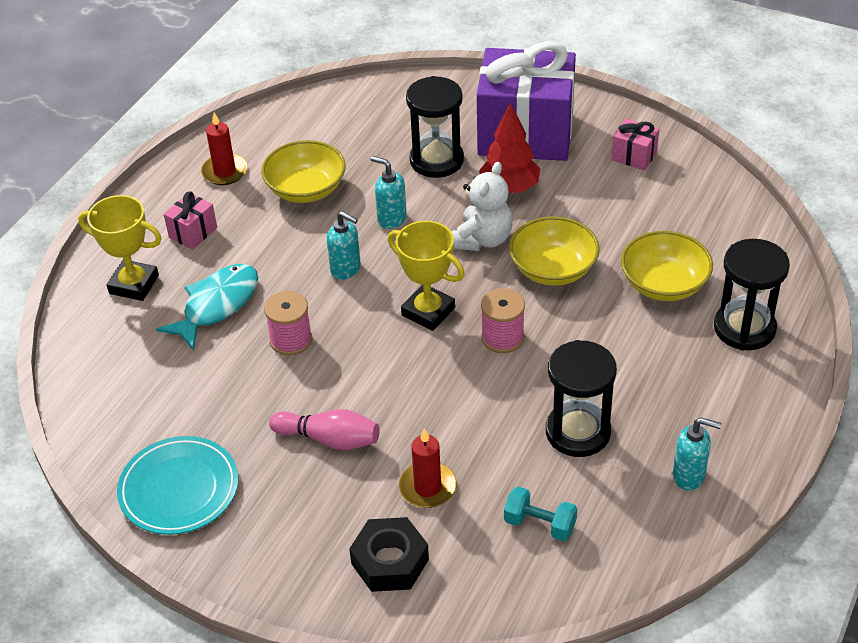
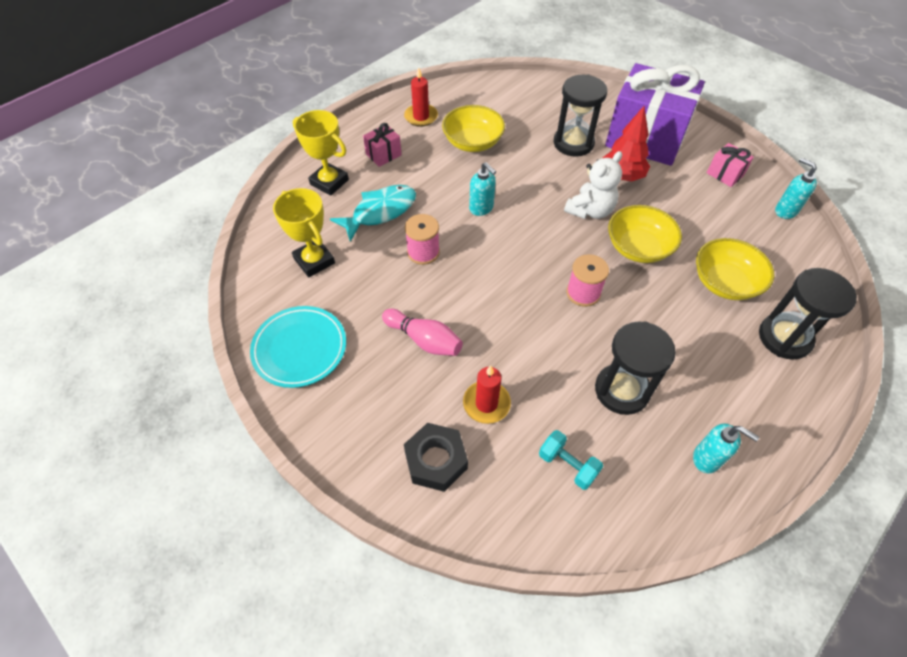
camera: 15 degrees right, 10 degrees up
(391, 219) = (527, 178): turquoise soap dispenser -> turquoise soap dispenser (785, 211)
(428, 311) = (532, 257): yellow trophy -> yellow trophy (314, 261)

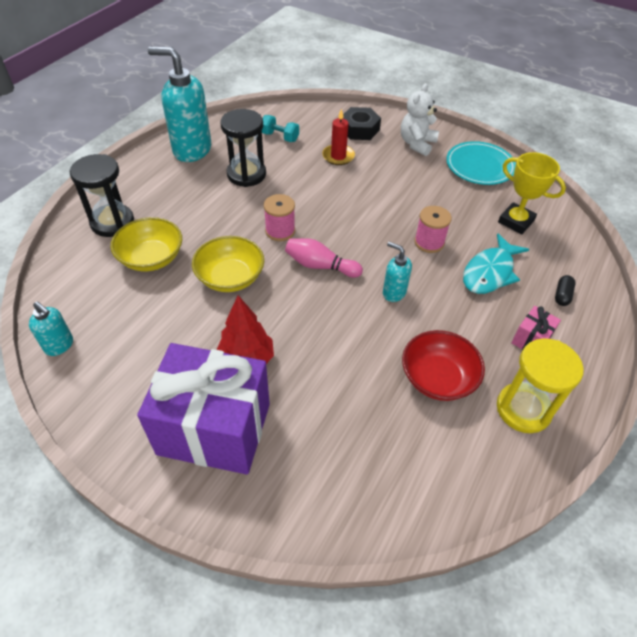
camera: 165 degrees right, 5 degrees down
(329, 182) = (562, 295): yellow trophy -> black capsule
(421, 117) = (523, 409): red candle -> yellow hourglass
(424, 340) = (396, 183): pink bowling pin -> pink bowling pin (320, 266)
(473, 142) = (438, 378): yellow bowl -> red bowl
(573, 143) = (311, 401): black hourglass -> none
(590, 210) = (280, 309): white teddy bear -> white teddy bear (417, 144)
(707, 458) = (191, 150): turquoise soap dispenser -> turquoise soap dispenser, size x2.02
(725, 174) = (117, 386): pink gift -> none

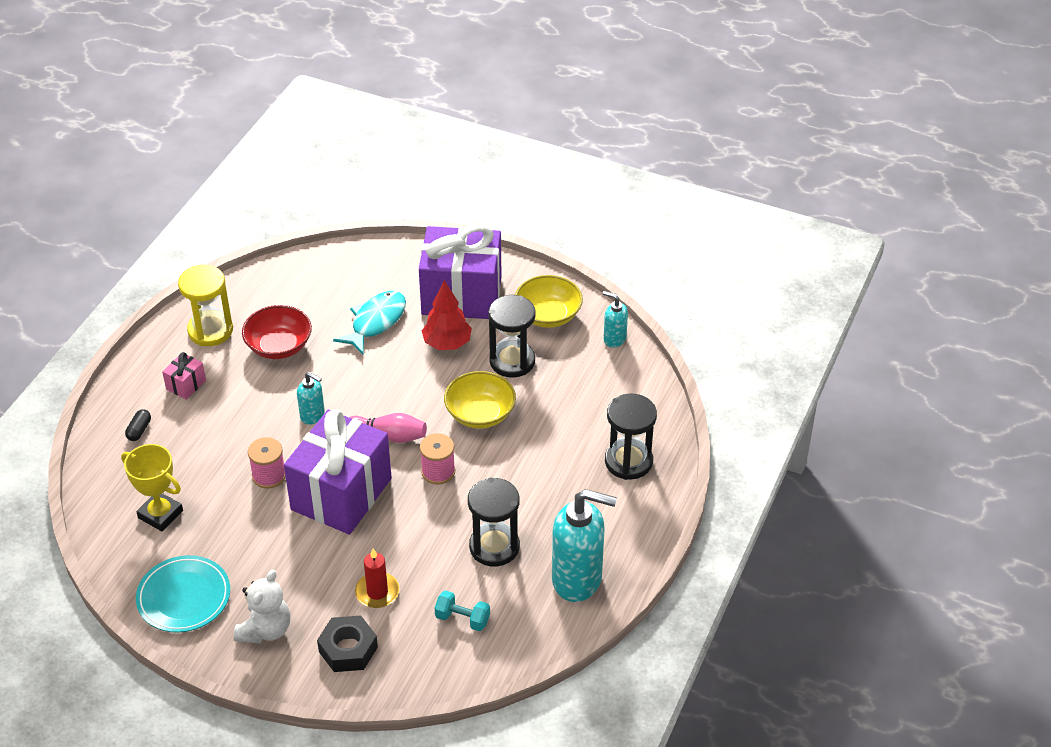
camera: 175 degrees right, 5 degrees down
(151, 258) = (568, 425): yellow bowl -> yellow bowl (548, 315)
(181, 330) = (512, 361): none -> black hourglass
(365, 222) = (341, 494): none -> purple gift
(490, 272) = (208, 447): turquoise fish -> turquoise fish (376, 322)

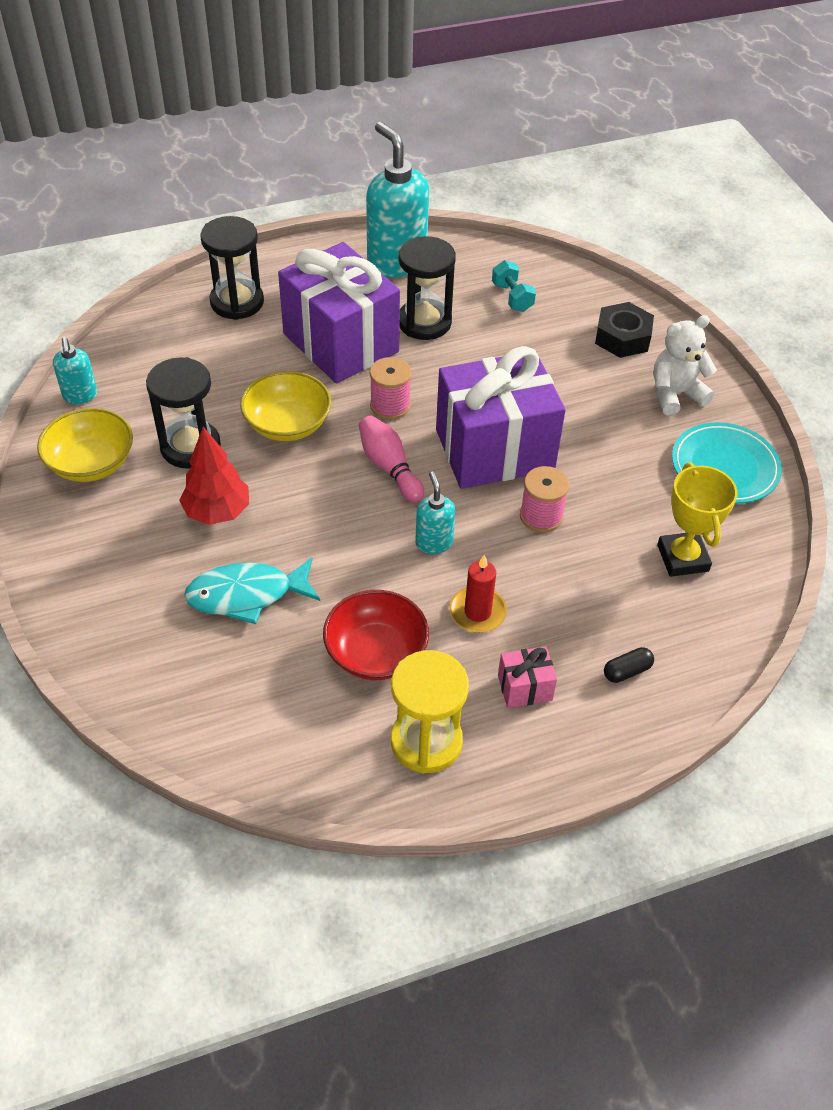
camera: 135 degrees left, 5 degrees up
(377, 592) = (554, 357): red candle -> red candle (477, 612)
(461, 295) = (128, 552): purple gift -> purple gift (341, 343)

